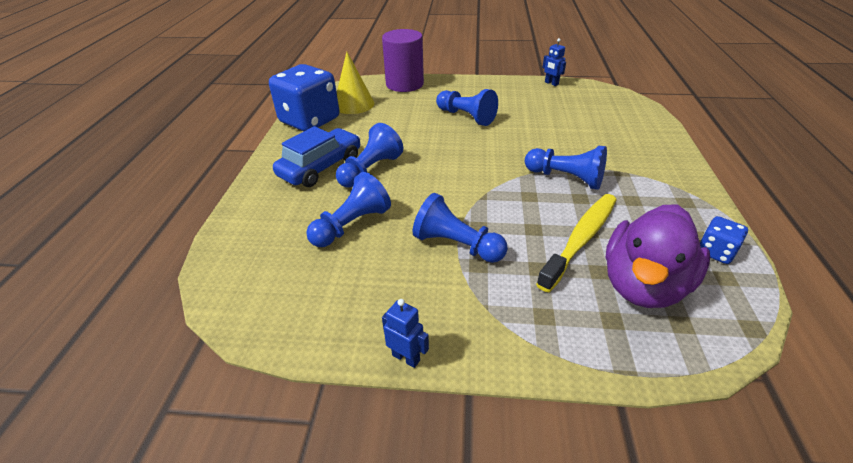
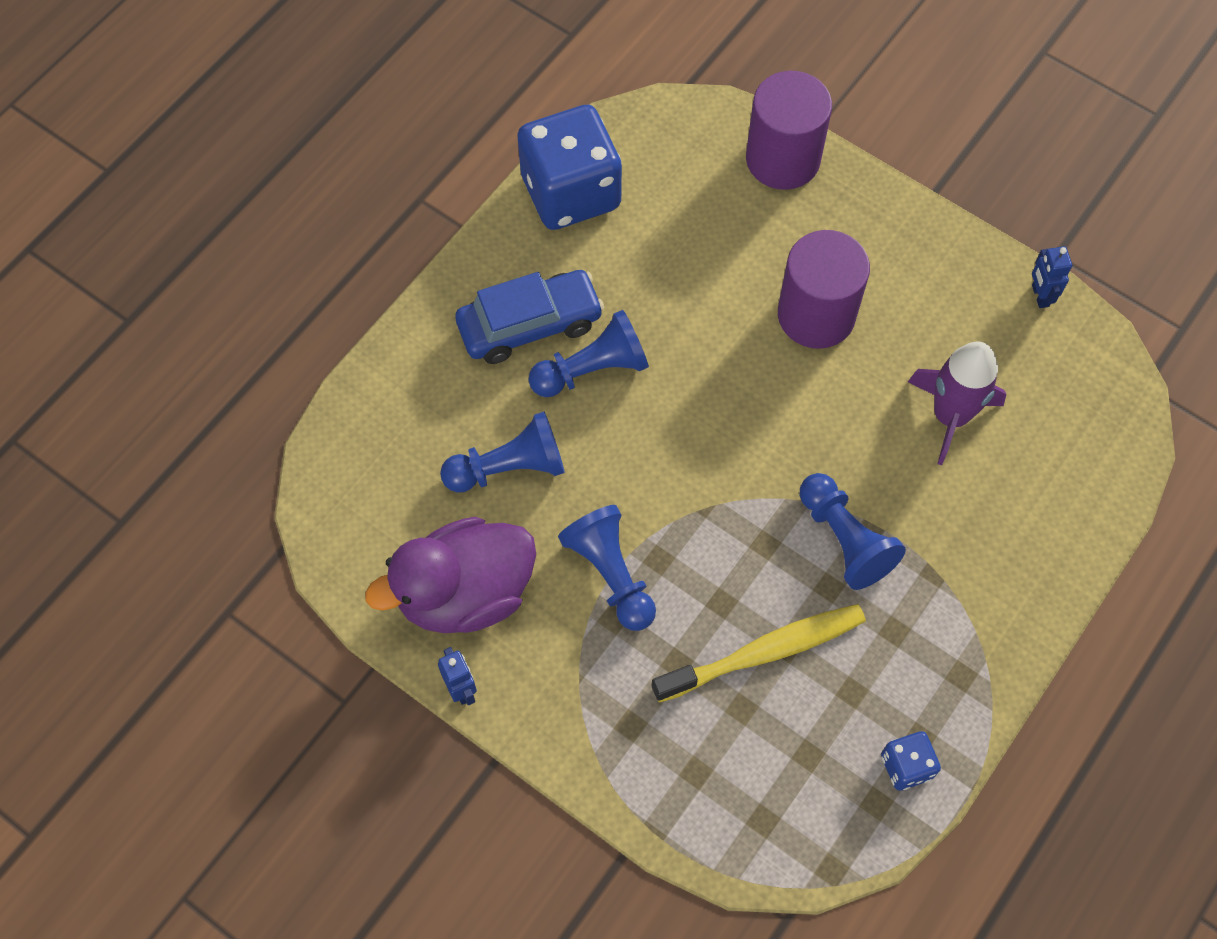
camera: 30 degrees right, 25 degrees up
(354, 104) = (662, 179): yellow cone -> none
(466, 116) = (816, 315): blue pawn -> purple cylinder
(560, 123) = (950, 416): none -> purple rocket
(643, 285) = (772, 754): purple duck -> purple duck (465, 593)

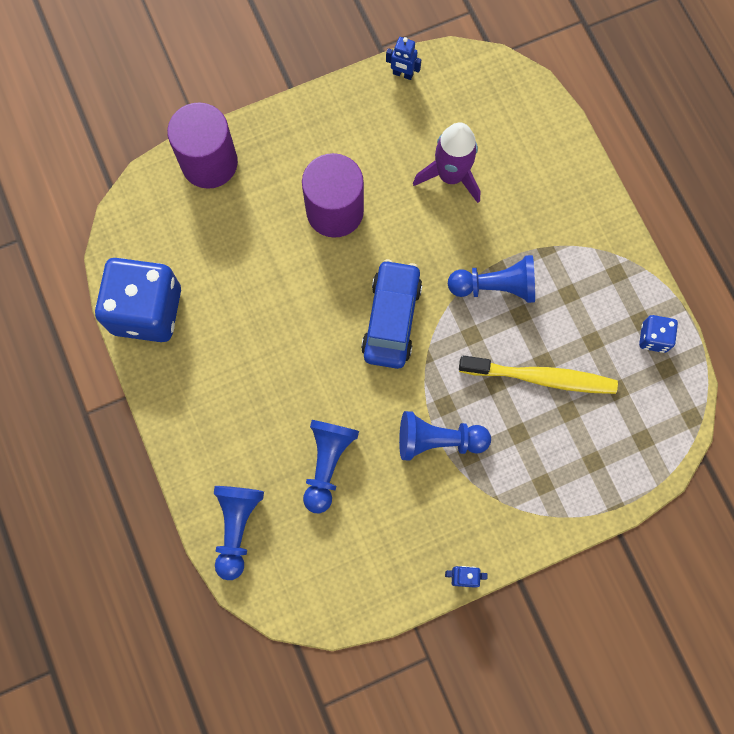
camera: 60 degrees left, 10 degrees up
(465, 593) = (399, 540): purple duck -> none
(530, 324) = (231, 393): blue car -> blue car (391, 319)
(592, 370) = (288, 371): blue pawn -> blue pawn (237, 527)
(764, 653) = (541, 377): yellow toothbrush -> yellow toothbrush turned 90 degrees clockwise

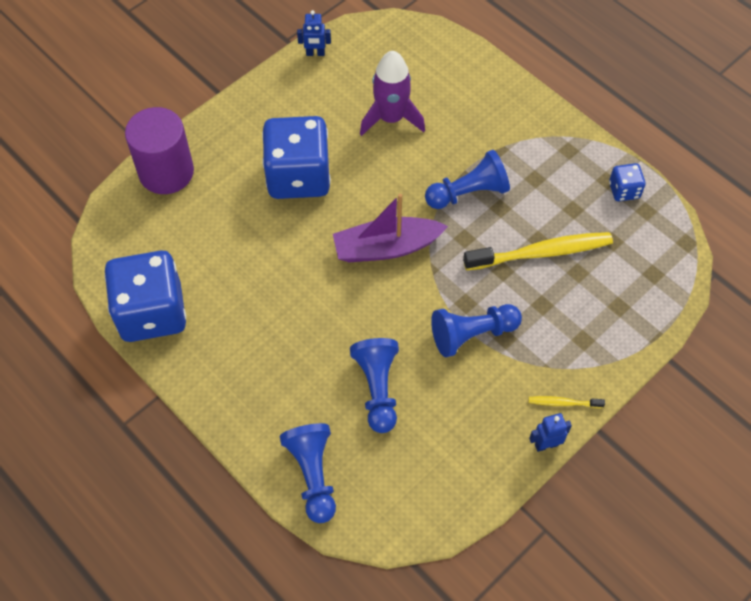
camera: 20 degrees left, 15 degrees down
(335, 211) = (298, 176): purple cylinder -> blue dice
(391, 319) = (386, 247): blue car -> purple boat
(496, 541) = (563, 403): none -> yellow toothbrush

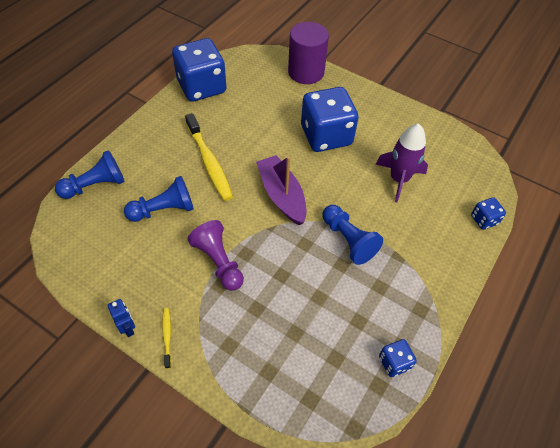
camera: 75 degrees right, 5 degrees down
(315, 53) = (437, 125): blue robot -> none
(468, 57) = (484, 220): none -> blue dice
(472, 334) = (218, 262): blue pawn -> purple pawn
(541, 253) = (306, 301): yellow toothbrush -> yellow toothbrush (209, 162)

